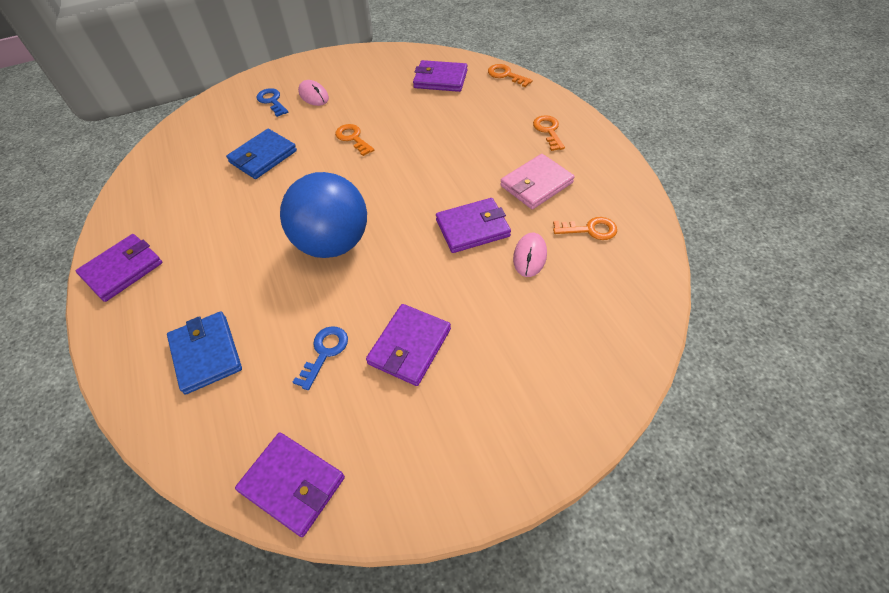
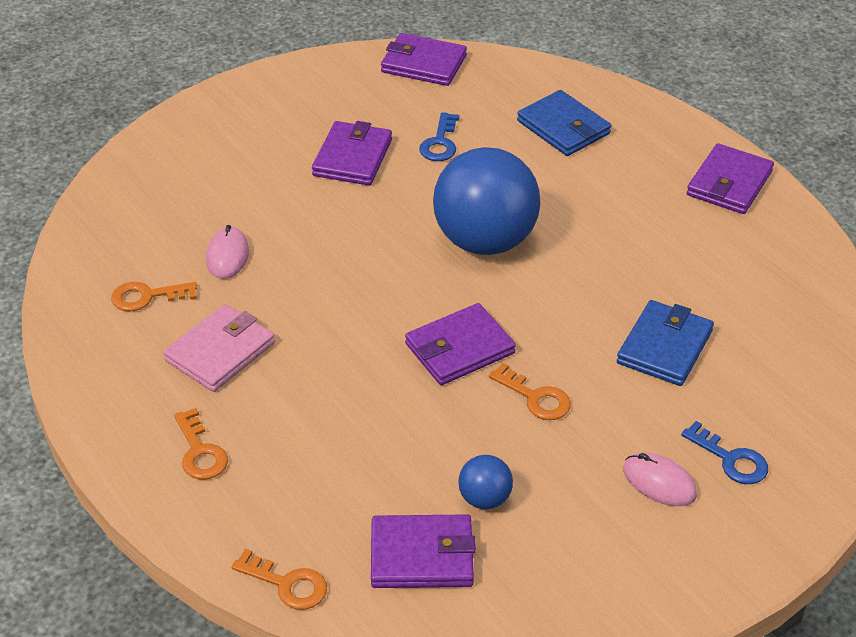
camera: 165 degrees right, 10 degrees down
(402, 97) = (484, 499): none -> blue ball
(472, 228) = (306, 280): purple wallet -> purple wallet (459, 348)

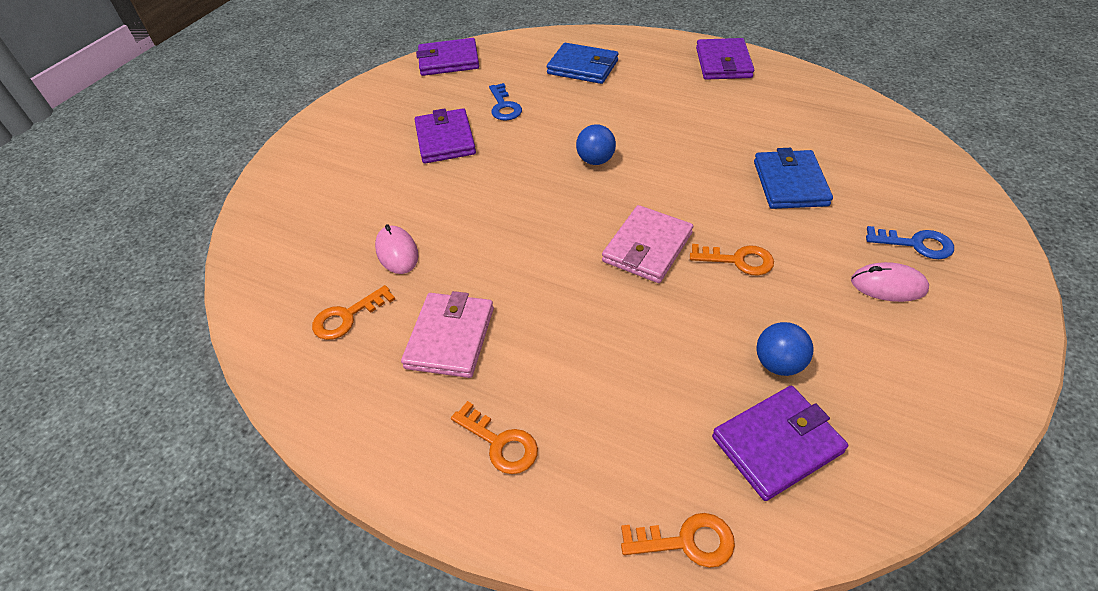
camera: 25 degrees left, 5 degrees up
(459, 348) = (647, 247): purple wallet -> pink wallet
(485, 241) = (595, 160): blue ball -> blue ball, size x0.44

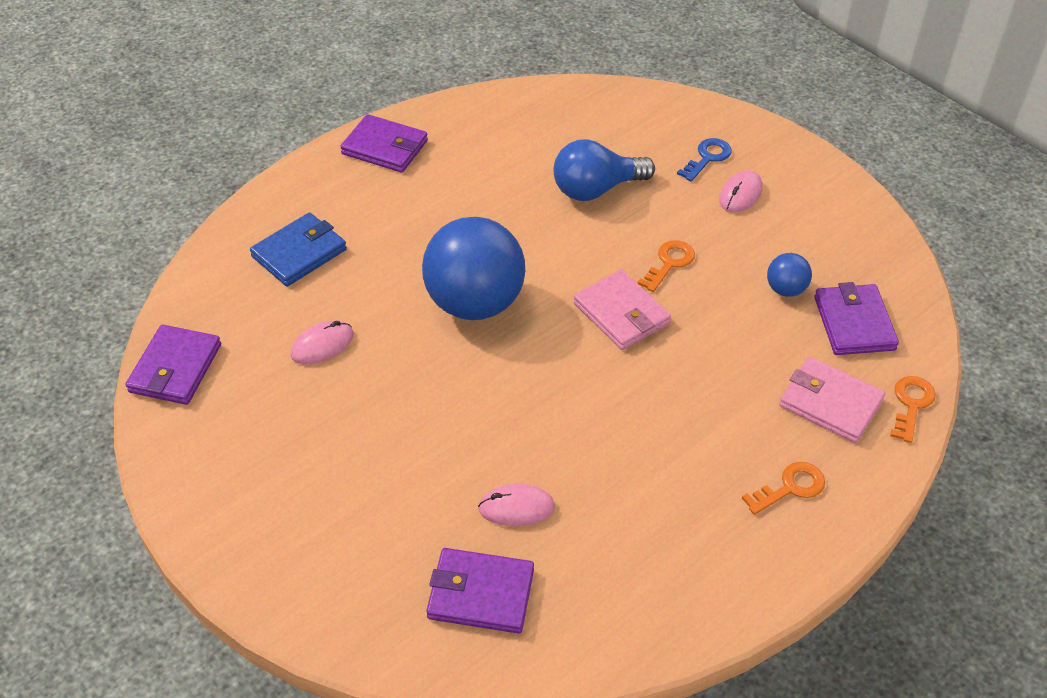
camera: 70 degrees left, 0 degrees up
(347, 317) = (590, 572): orange key -> none
(445, 139) = (346, 416): purple wallet -> purple wallet (481, 593)
(450, 338) = (659, 492): pink wallet -> pink wallet (830, 403)
(504, 106) = (322, 345): blue key -> pink mouse
(595, 160) = (475, 303): blue ball -> blue ball, size x2.29
(790, 183) = (596, 189): blue wallet -> blue light bulb

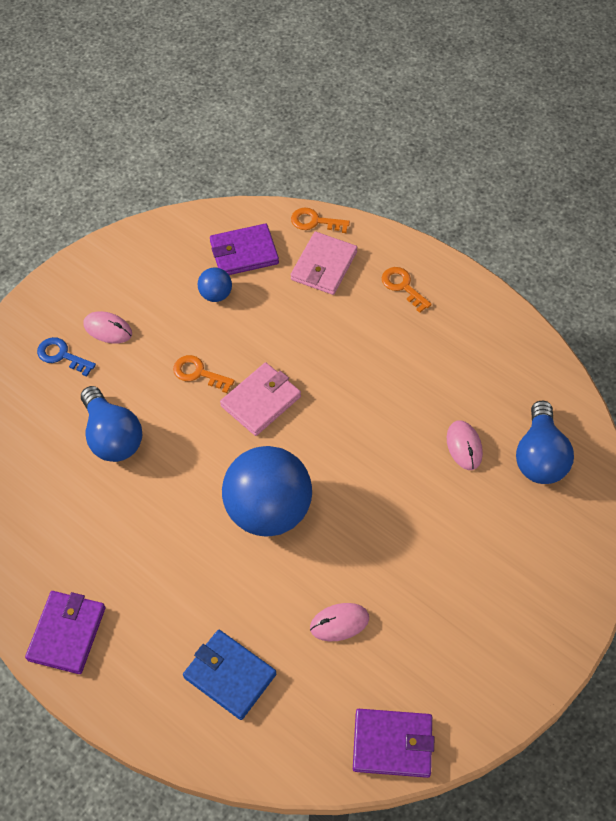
camera: 100 degrees left, 10 degrees up
(322, 345) = (339, 623): pink mouse -> pink mouse turned 60 degrees counterclockwise
(481, 593) = (539, 456): purple wallet -> blue light bulb

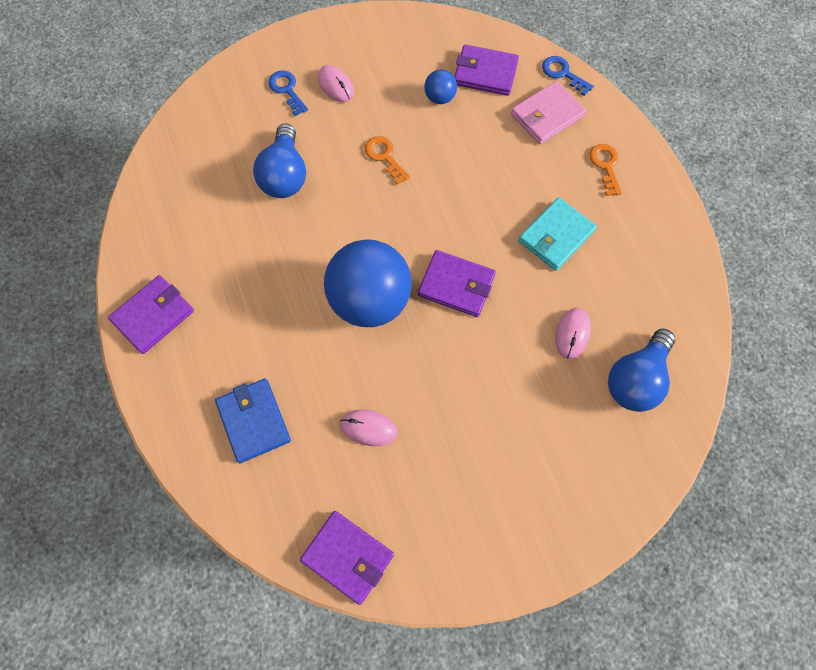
camera: 30 degrees right, 10 degrees up
(261, 401) = (421, 206): pink wallet -> none
(314, 221) = (562, 73): orange key -> blue key
(338, 456) = (456, 285): none -> purple wallet
(398, 369) = (556, 236): none -> turquoise wallet

